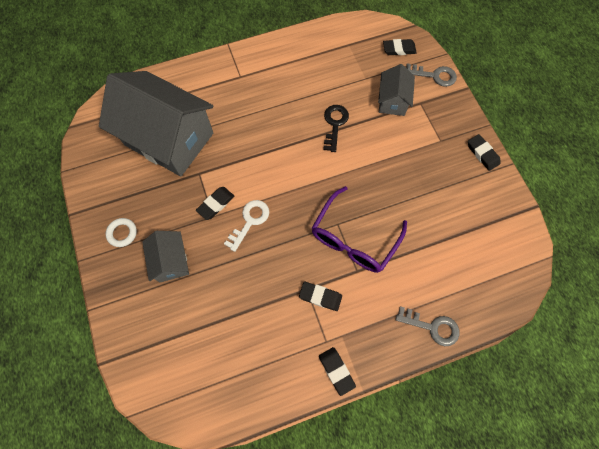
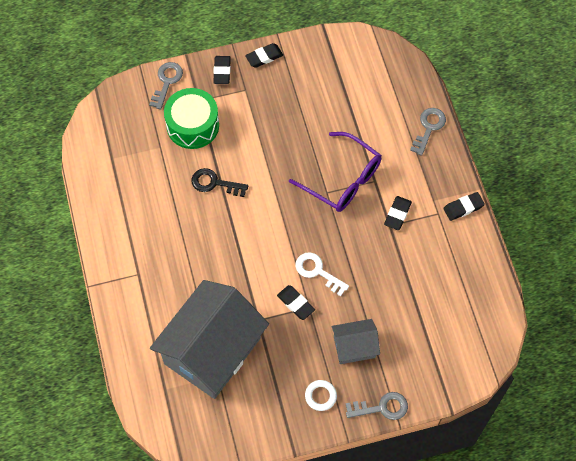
camera: 85 degrees left, 5 degrees down
(107, 291) = (382, 407): none -> grey key
(392, 101) = (192, 125): grey house -> green drum
(399, 49) = (127, 110): black eraser -> black eraser (222, 71)

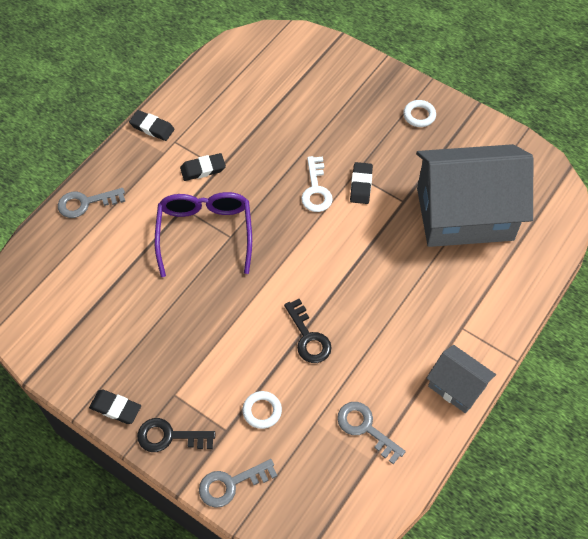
camera: 130 degrees left, 5 degrees down
(192, 125) = (262, 411): green drum -> white ring
(222, 71) = (169, 436): black eraser -> black key
(354, 347) = (356, 121): grey house -> grey house (457, 386)
(382, 407) = (385, 73): grey key -> grey key (365, 428)

